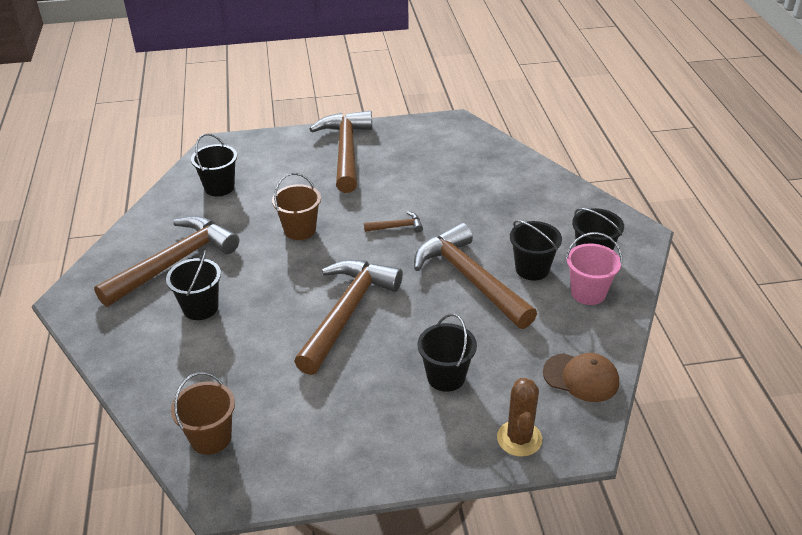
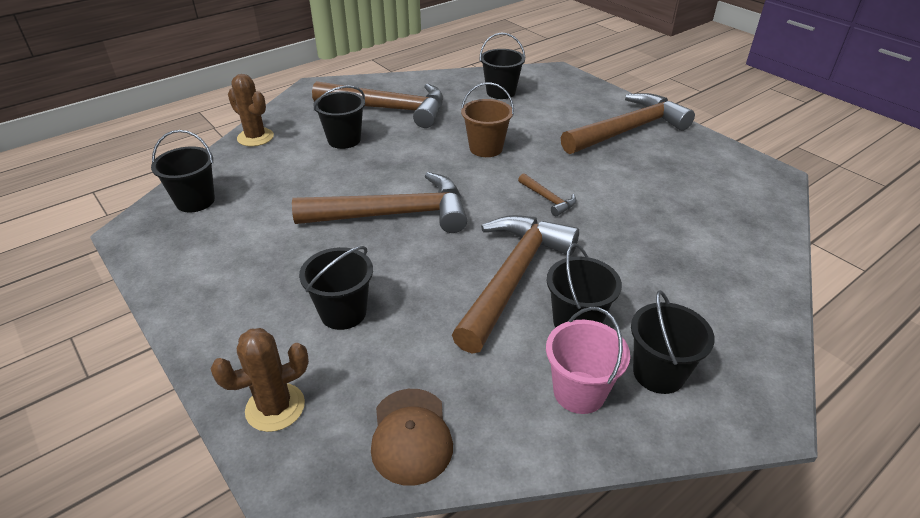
camera: 60 degrees right, 0 degrees up
(130, 369) = (255, 137): none -> brown cactus
(211, 438) = (195, 201): brown bucket -> black bucket

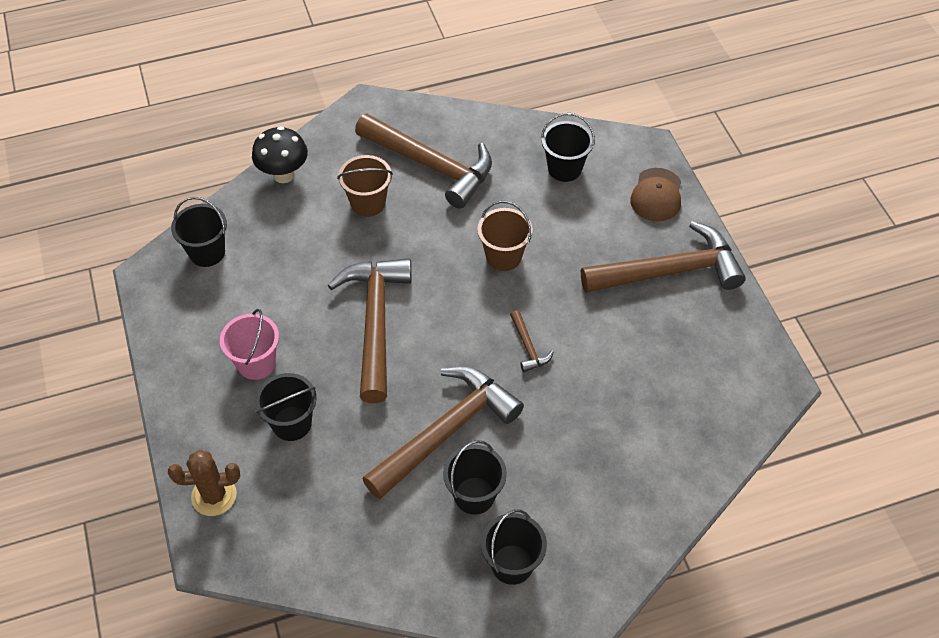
camera: 20 degrees right, 15 degrees up
(255, 137) = (283, 175): brown cactus -> black mushroom
(344, 140) = (368, 203): black bucket -> brown bucket
(393, 214) = (375, 323): brown hammer -> brown hammer turned 105 degrees counterclockwise
(411, 435) = (300, 552): brown cap -> brown cap (656, 195)
(579, 392) = (440, 559): pink bucket -> pink bucket (256, 363)

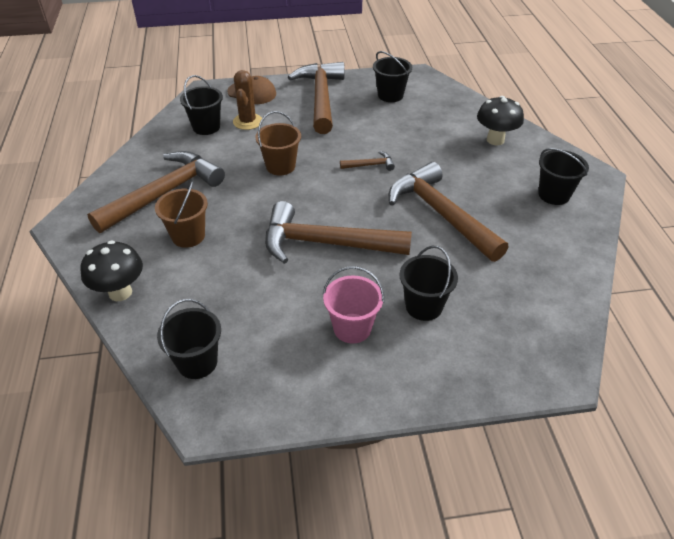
camera: 80 degrees left, 10 degrees down
(214, 496) = (499, 369): brown cactus -> brown cactus (247, 121)
(474, 495) = (498, 206): black bucket -> black bucket (390, 95)
(625, 492) = (495, 140): none -> black mushroom

